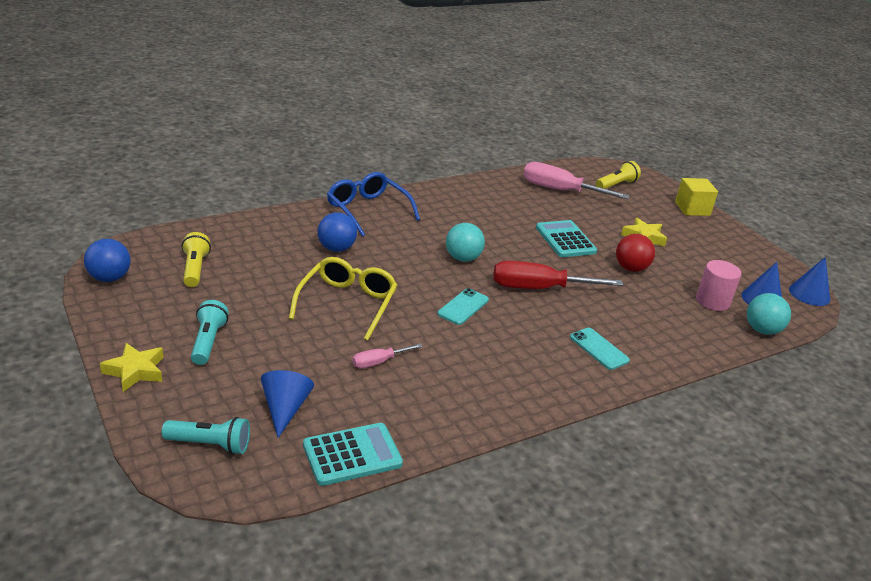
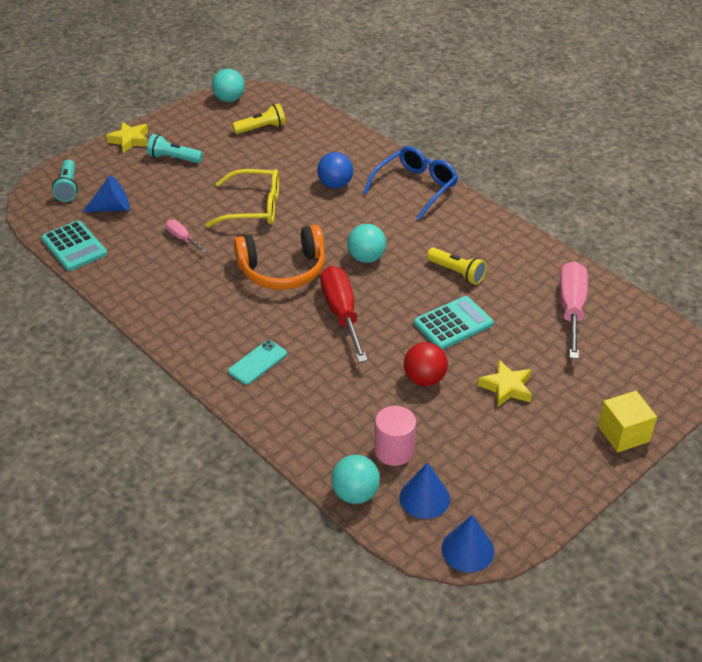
camera: 80 degrees right, 10 degrees up
(109, 278) = (229, 99): blue ball -> turquoise ball
(208, 341) = (174, 158): turquoise flashlight -> turquoise flashlight turned 150 degrees counterclockwise
(463, 307) = (283, 270): turquoise phone -> orange headphones
(616, 185) = (631, 357): yellow flashlight -> yellow flashlight (457, 273)

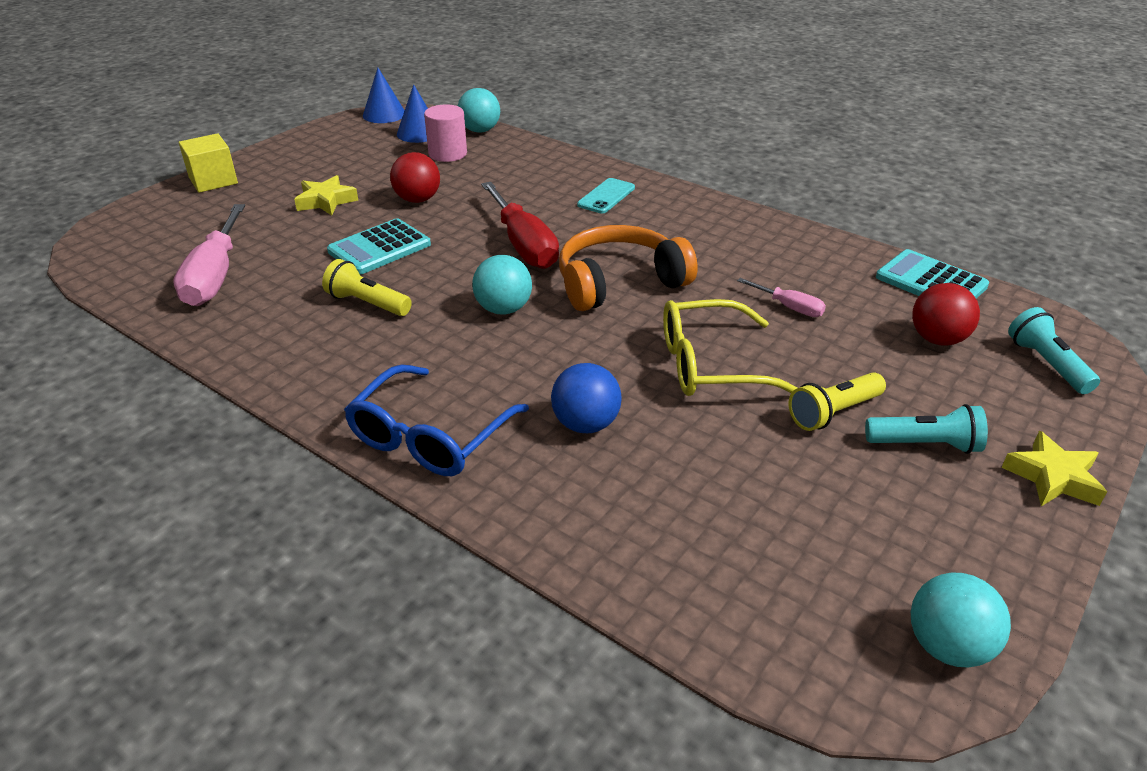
camera: 170 degrees right, 5 degrees down
(112, 208) = (937, 339): blue cone -> red ball
(261, 128) = (802, 551): yellow flashlight -> yellow flashlight (833, 413)

